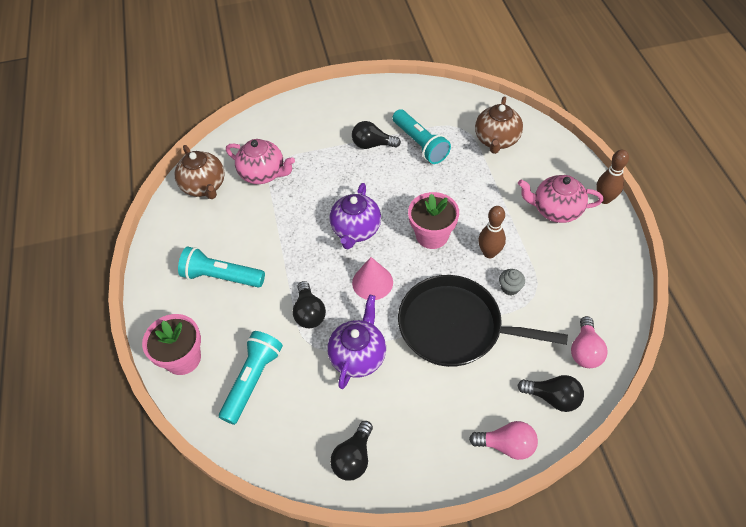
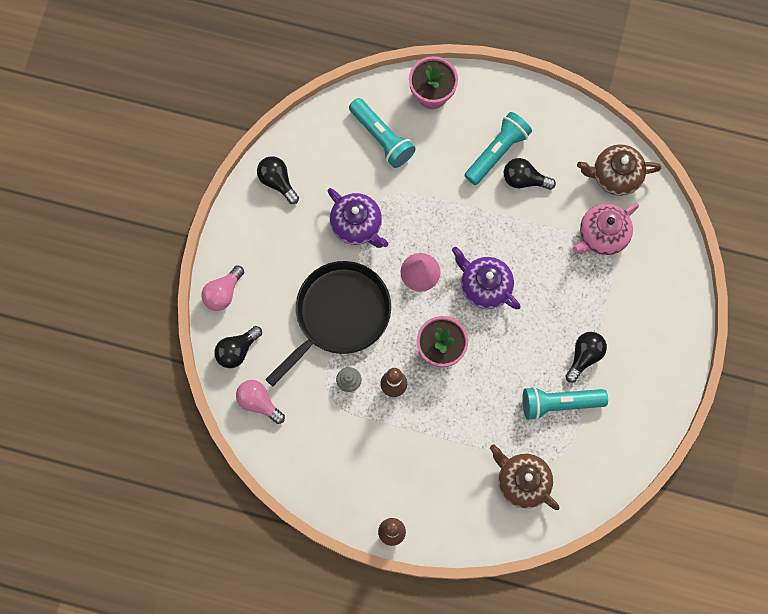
camera: 115 degrees right, 20 degrees up
(309, 313) = (419, 206): black light bulb -> black light bulb (524, 179)
(555, 210) = (405, 479): pink teapot -> none

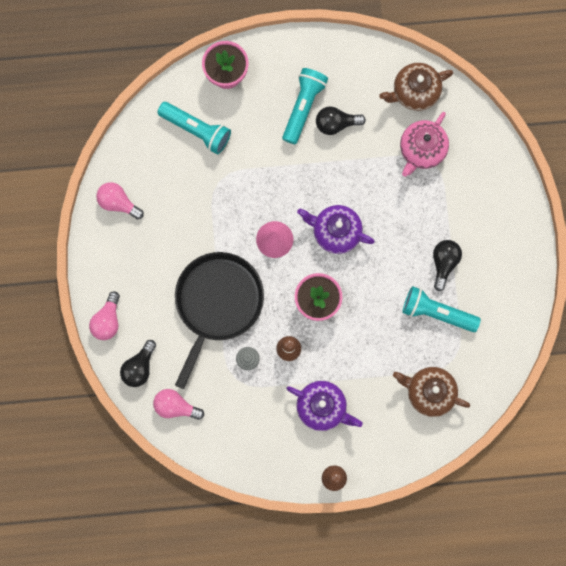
camera: 20 degrees left, 5 degrees up
(277, 181) = (118, 203): black light bulb -> pink light bulb
(357, 225) = (203, 217): purple teapot -> purple teapot (322, 407)
(559, 403) = (437, 312): turquoise flashlight -> turquoise flashlight turned 45 degrees clockwise

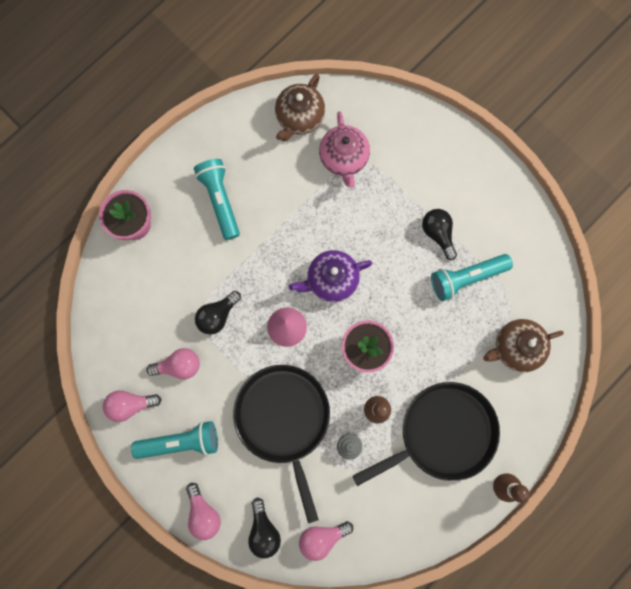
camera: 40 degrees left, 0 degrees up
(174, 203) = (179, 365): none -> pink light bulb
(196, 130) = (147, 290): turquoise flashlight -> turquoise flashlight (181, 442)
(322, 407) = (442, 433): purple teapot -> black pan
(336, 123) = (258, 192): black light bulb -> black light bulb (217, 315)

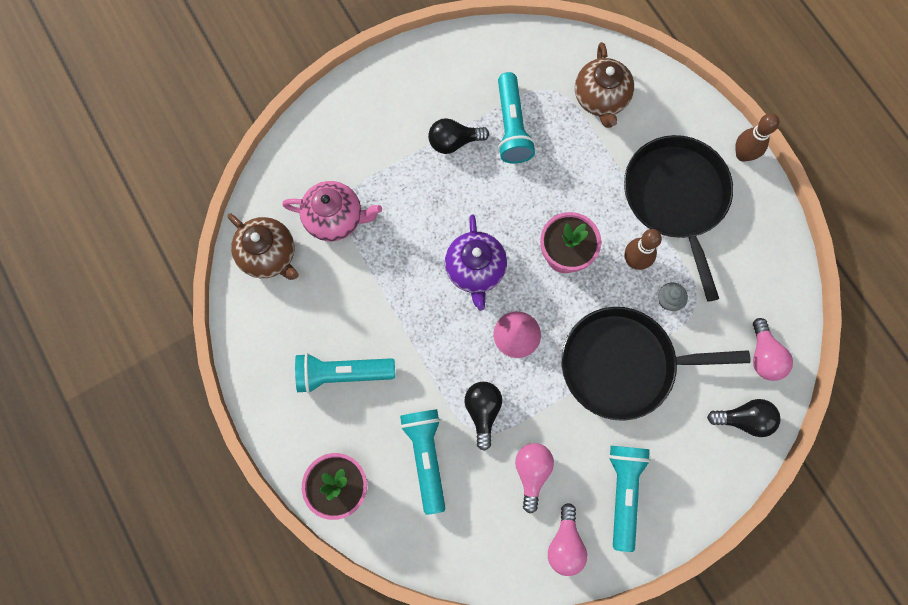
camera: 75 degrees left, 5 degrees down
(172, 281) = (426, 457): none -> turquoise flashlight
(203, 513) = (711, 485): pink light bulb -> none
(217, 315) = (483, 411): black light bulb -> black light bulb turned 150 degrees counterclockwise

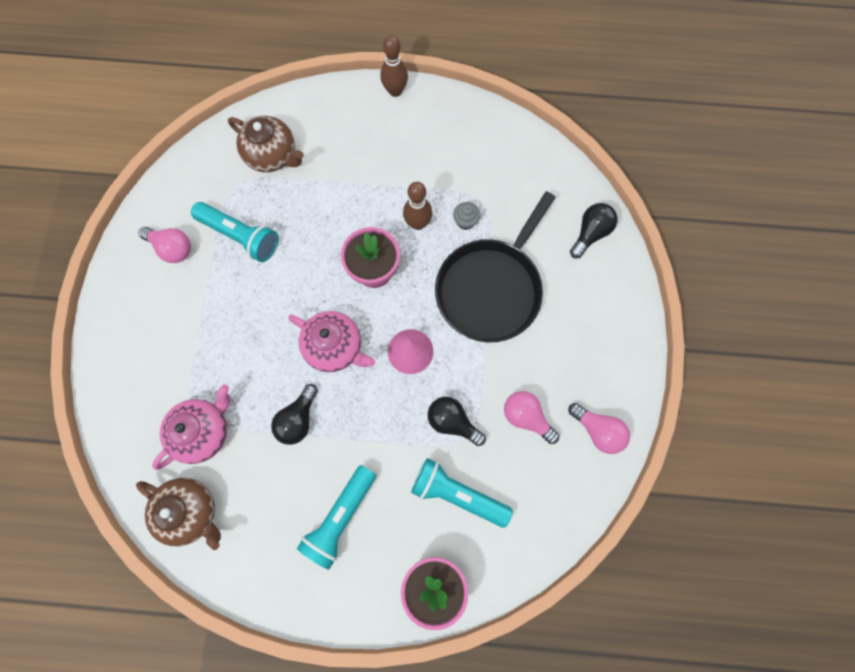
camera: 55 degrees left, 0 degrees up
(269, 255) = (191, 511): brown teapot -> brown teapot turned 45 degrees clockwise
(454, 142) = (216, 289): black light bulb -> black light bulb (298, 419)
(475, 270) = (335, 347): purple teapot -> pink teapot
(623, 492) = (587, 358): turquoise flashlight -> none
(676, 198) = (392, 159): black pan -> none
(763, 356) = (554, 186): pink light bulb -> pink light bulb (172, 248)

